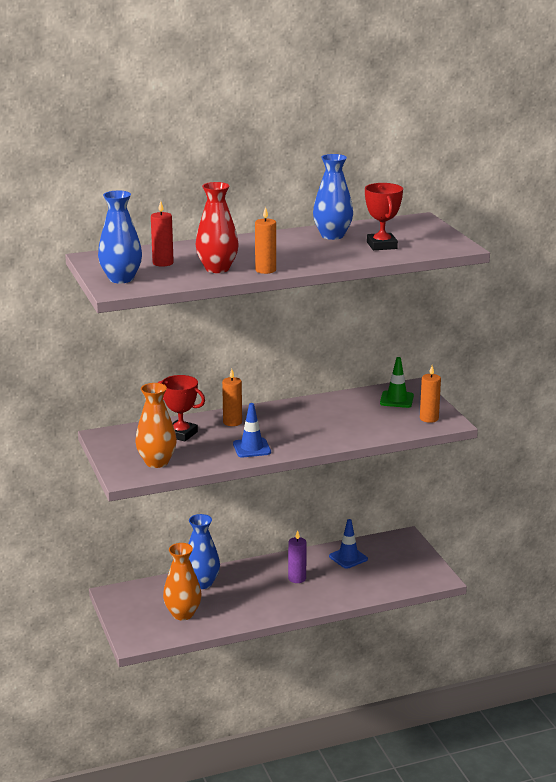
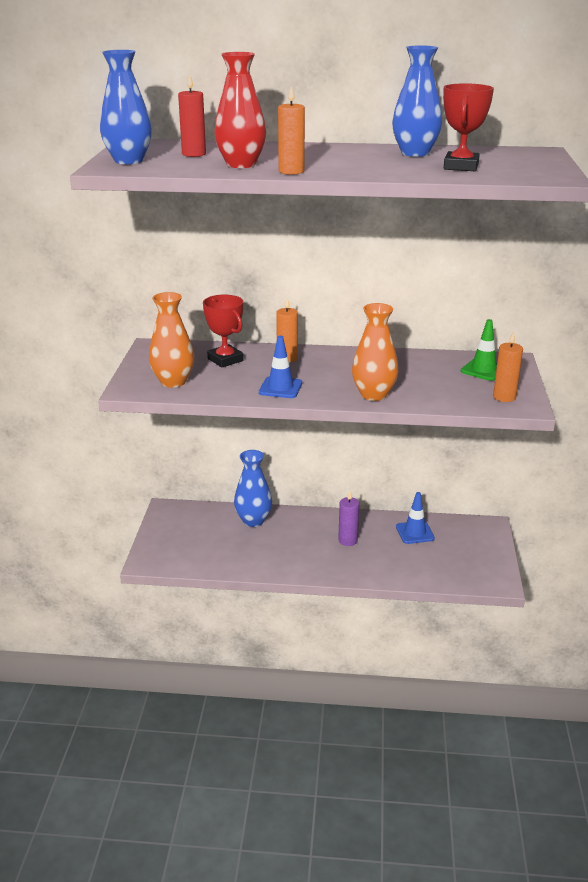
camera: 25 degrees right, 5 degrees up
(183, 614) = (212, 546): orange vase -> orange vase (373, 395)

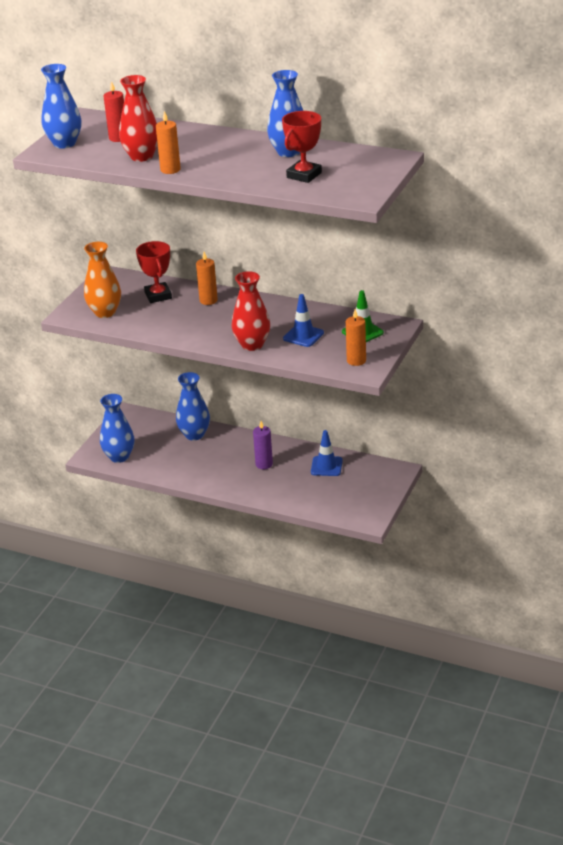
camera: 20 degrees right, 5 degrees up
(181, 556) = (119, 457): none -> blue vase
(280, 388) = (183, 329): blue traffic cone -> blue traffic cone (303, 336)
(373, 395) = (252, 345): orange vase -> red vase

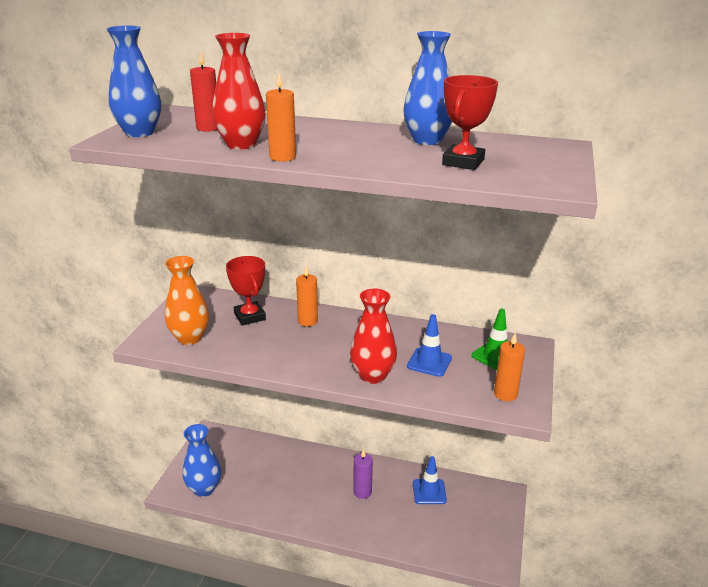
camera: 10 degrees left, 5 degrees down
(194, 435) = (282, 457): blue vase -> none

